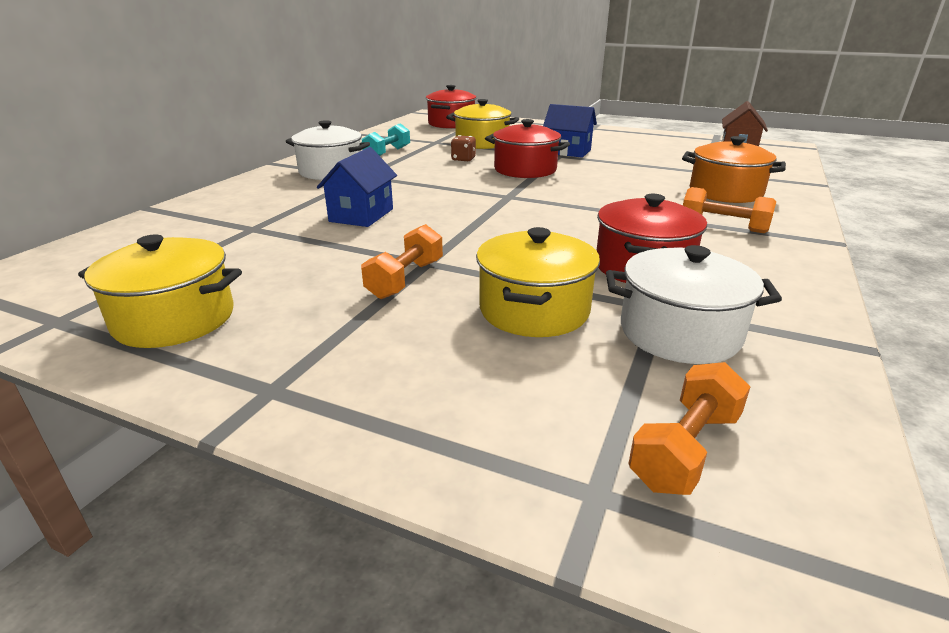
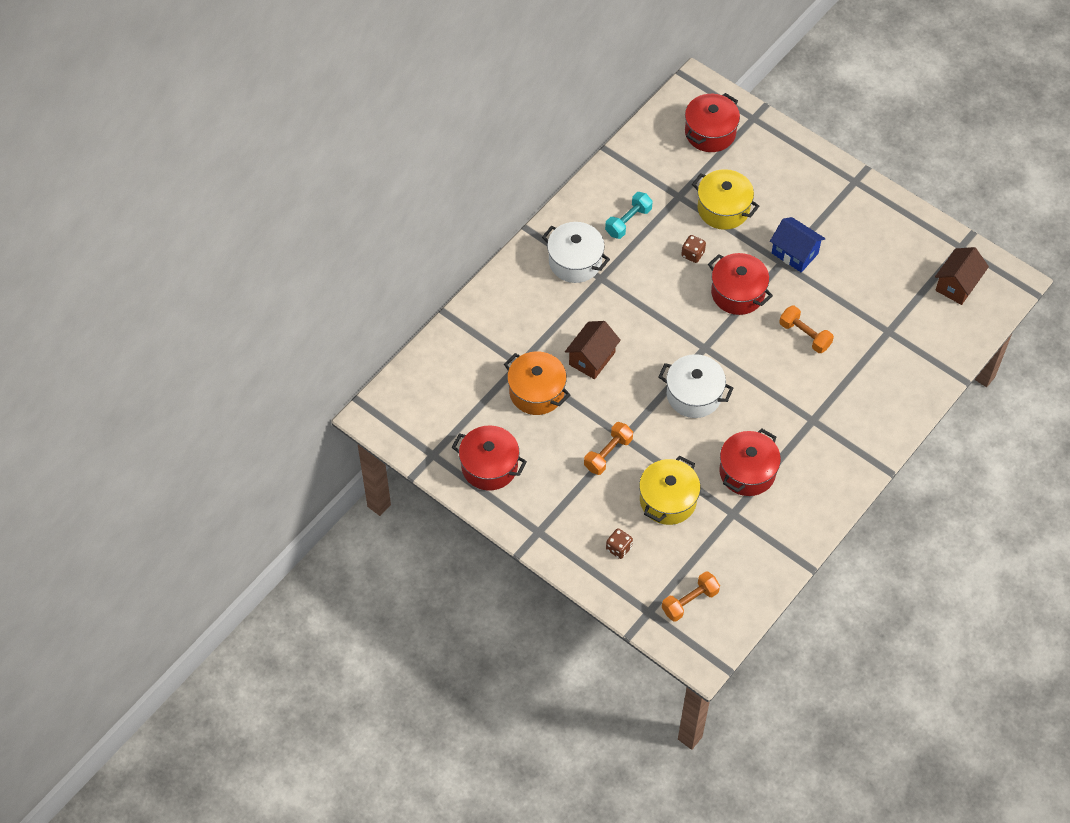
camera: 15 degrees right, 30 degrees up
(174, 319) = (489, 466): yellow pot -> red pot
(361, 215) = (592, 358): blue house -> brown house
(465, 386) = (618, 548): none -> brown dice
(679, 333) = (730, 535): white pot -> white pot (694, 395)
(723, 226) = (831, 433): orange dumbbell -> orange dumbbell (804, 335)
(725, 192) = (874, 378): orange pot -> orange pot (536, 392)

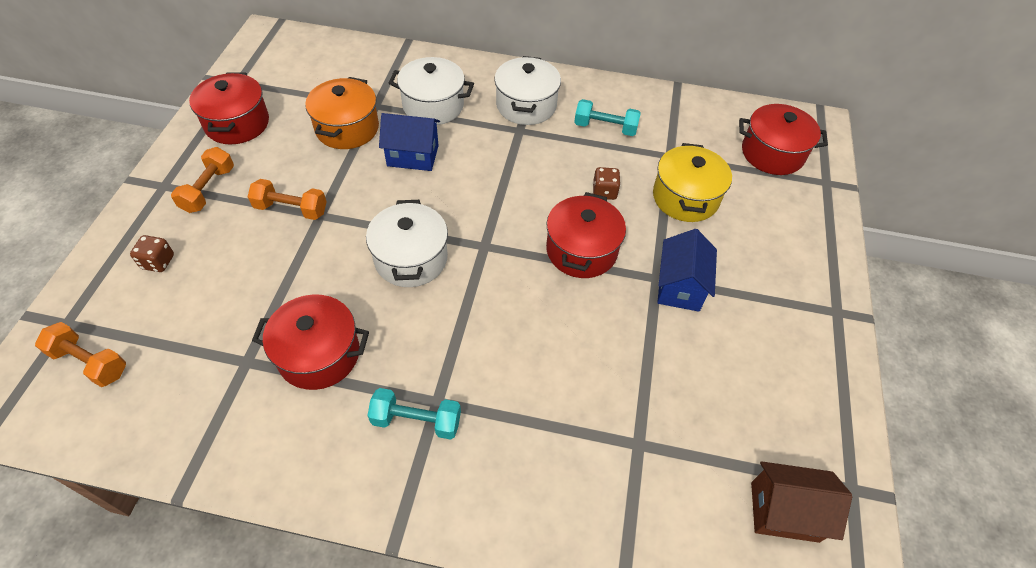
camera: 60 degrees right, 5 degrees down
(541, 324) = (433, 106): none -> white pot
(592, 358) = (413, 155): brown house -> blue house
(668, 500) = (244, 285): yellow pot -> none
(804, 335) = (566, 342): orange dumbbell -> orange dumbbell (208, 189)
(820, 435) = (416, 421): none -> turquoise dumbbell

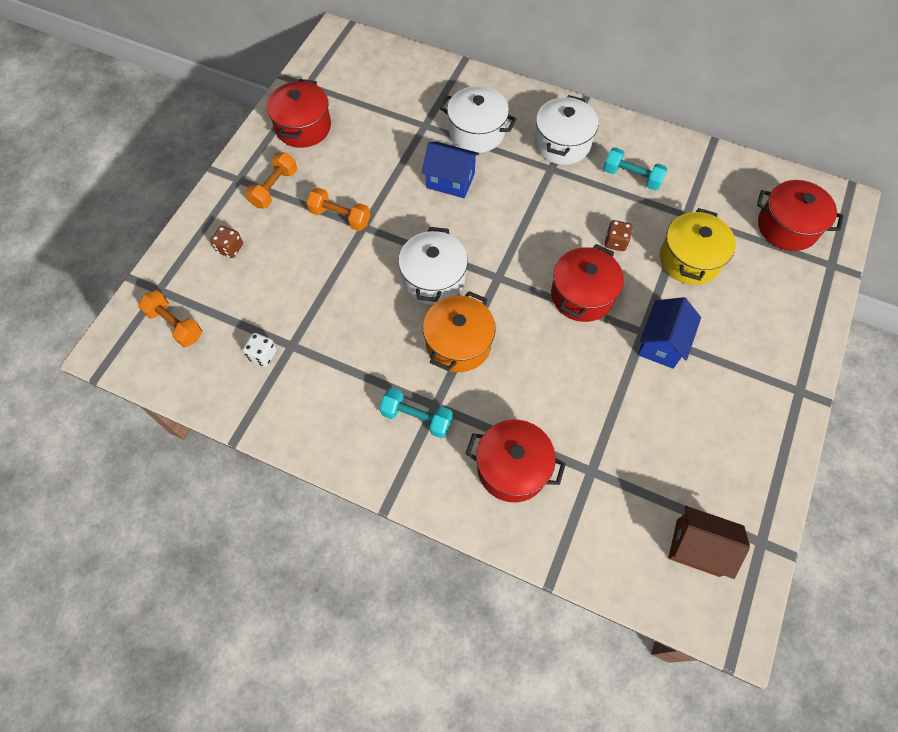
camera: 15 degrees right, 10 degrees up
(210, 379) = (263, 355): none -> white dice
(319, 354) = (348, 349): red pot -> red pot (512, 468)
(347, 128) = (397, 145): orange pot -> orange pot (458, 343)

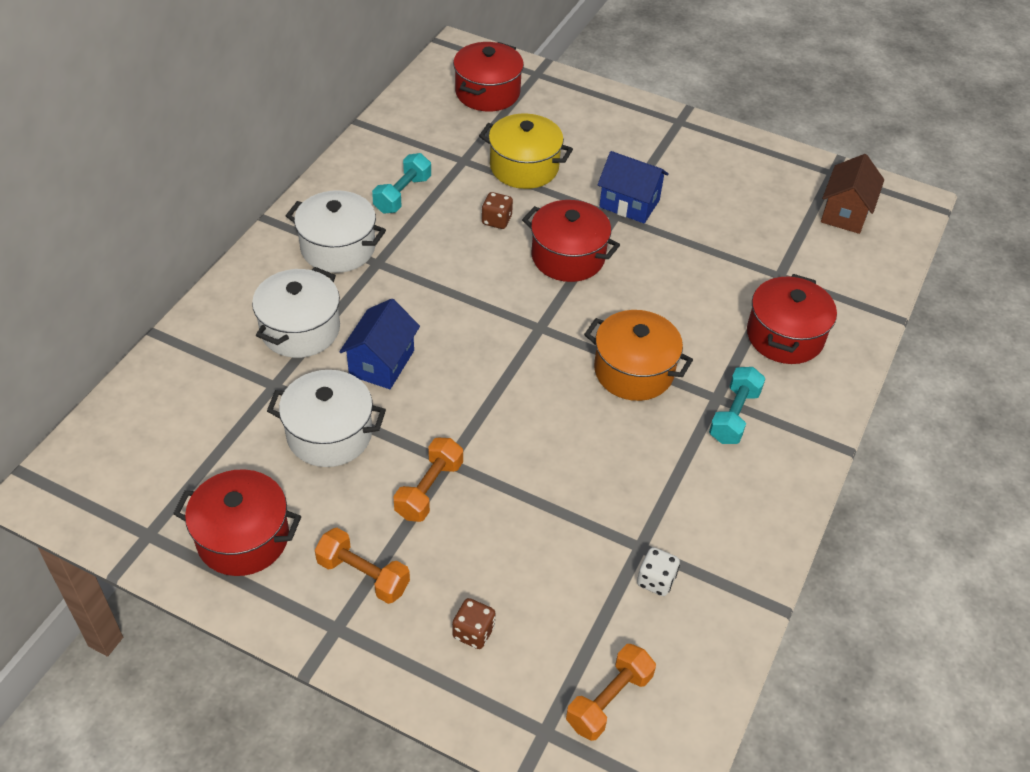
camera: 90 degrees left, 15 degrees down
(433, 279) = (539, 389): white pot -> white pot (329, 434)

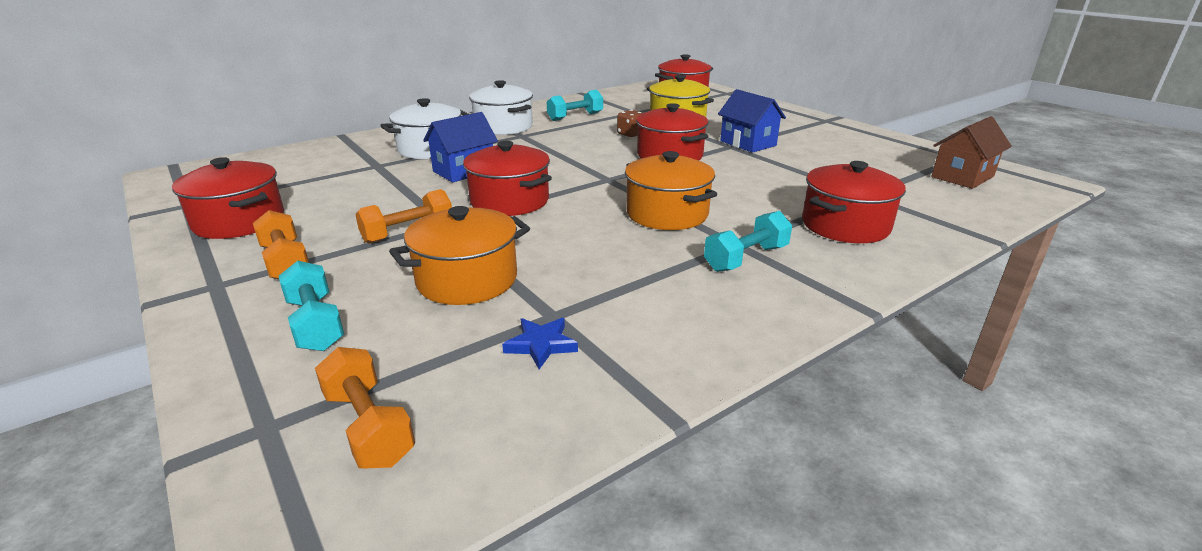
camera: 30 degrees right, 20 degrees down
(329, 434) = (378, 191): white pot -> none
(473, 632) = (315, 324): brown dice -> turquoise dumbbell
(477, 402) = (510, 201): none -> red pot
(541, 532) = (467, 280): none -> orange pot
(609, 700) = (368, 426): orange dumbbell -> orange dumbbell turned 75 degrees clockwise
(656, 580) = (541, 345): white dice -> blue star

